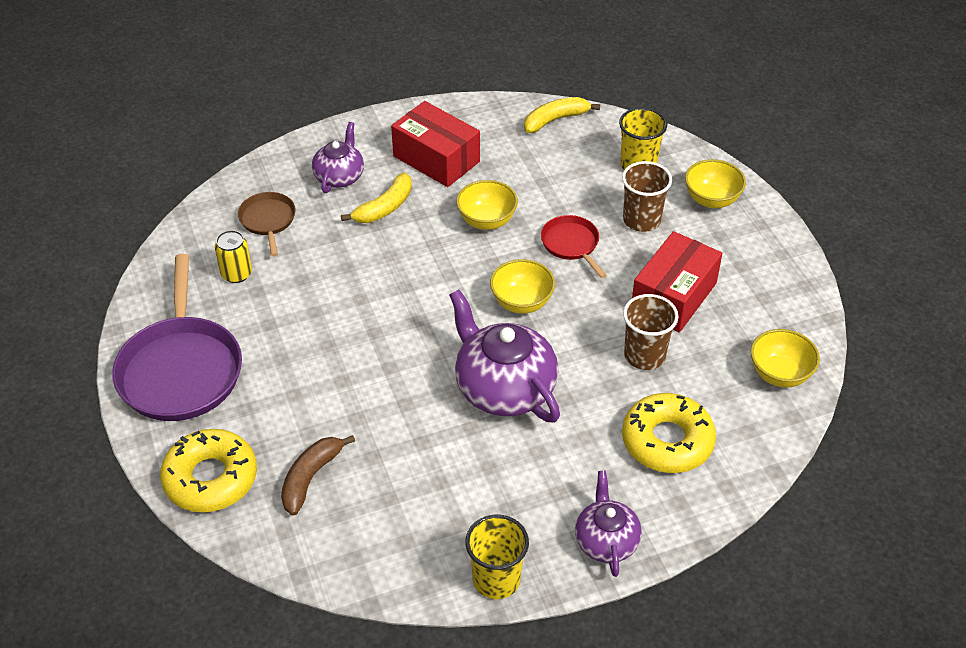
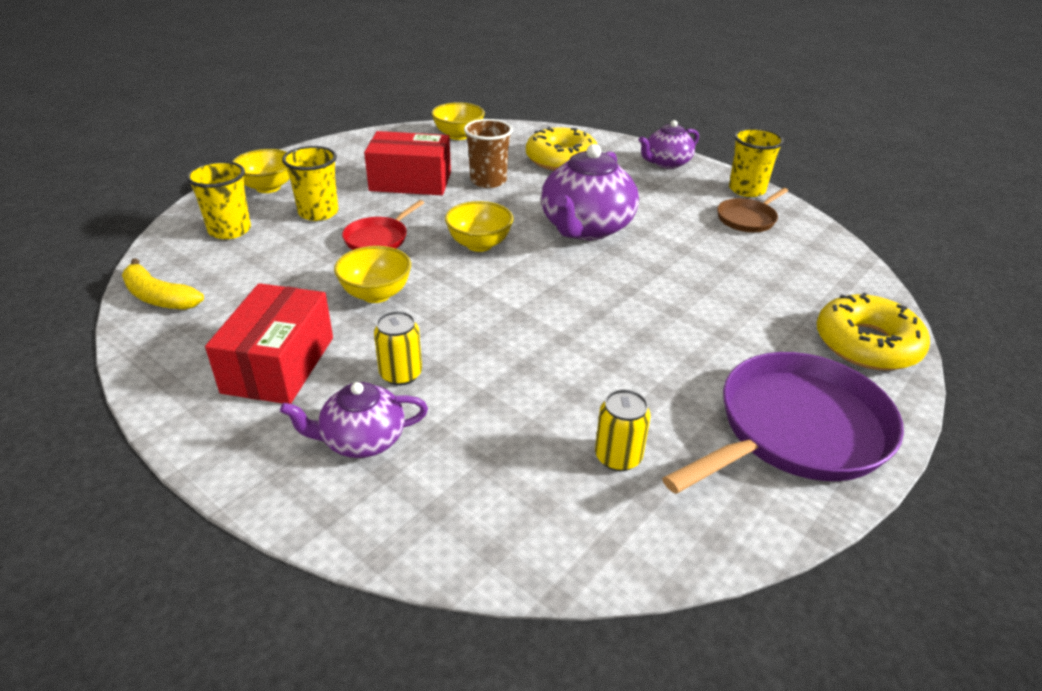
camera: 120 degrees left, 10 degrees down
(268, 220) = (499, 474): brown pan -> brown pan (747, 219)
(310, 478) = (787, 289): brown banana -> none
(385, 207) = (401, 374): yellow banana -> yellow can
(641, 220) = (318, 212): brown cup -> yellow cup

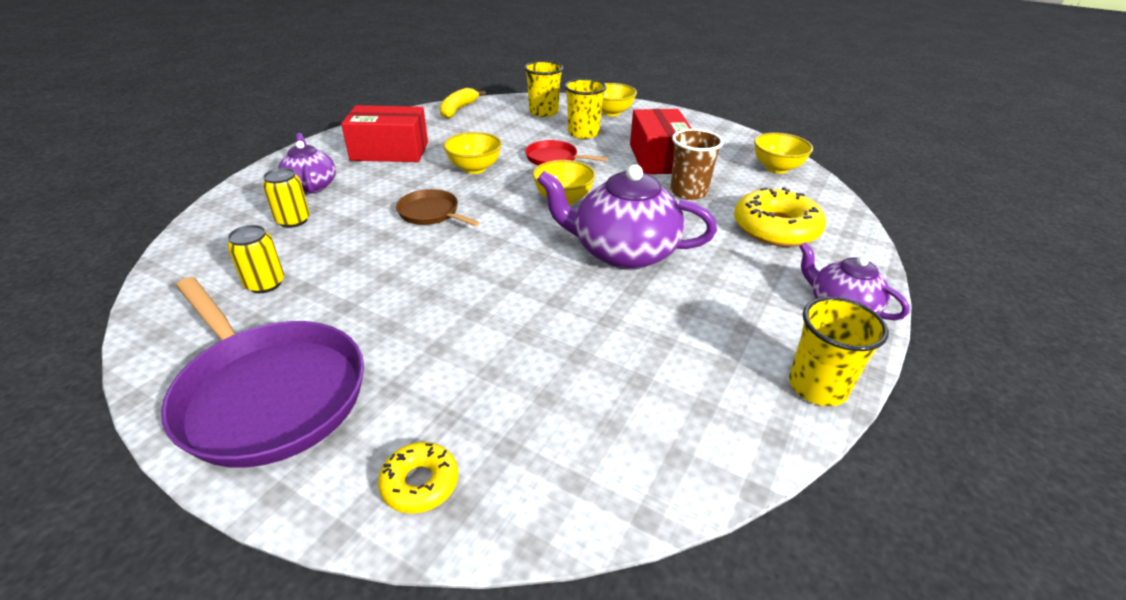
camera: 80 degrees right, 0 degrees up
(401, 374) = (377, 189): yellow can -> yellow can (293, 220)
(747, 219) = (720, 382): brown pan -> brown pan (431, 213)
(867, 344) = (420, 483): yellow donut -> yellow donut, size x0.54

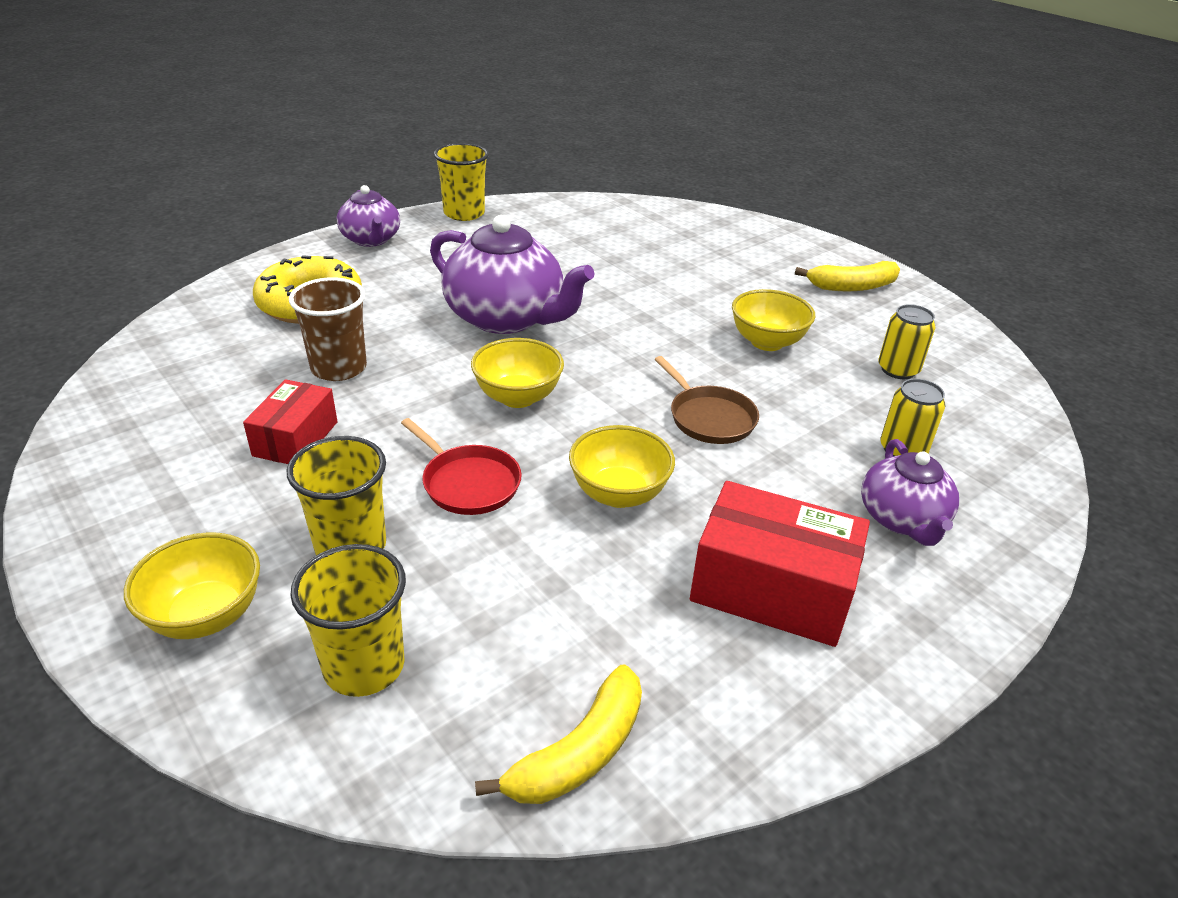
camera: 160 degrees left, 0 degrees up
(269, 394) = (852, 287): purple pan -> yellow banana
(420, 483) = (743, 232): yellow donut -> none
(659, 158) = (295, 439): red box -> red box, size x0.62
(777, 168) = (153, 375): yellow bowl -> yellow bowl (767, 342)

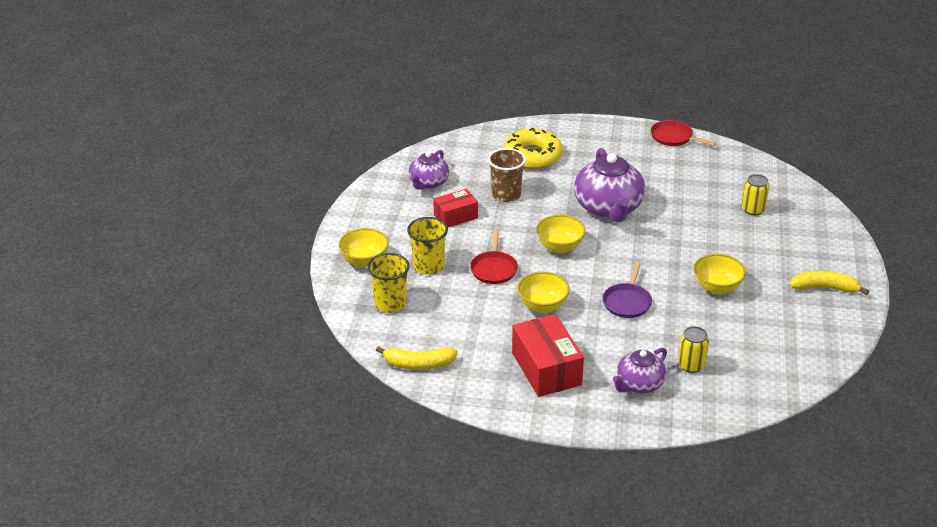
camera: 50 degrees right, 0 degrees up
(371, 240) = (603, 132): purple teapot -> purple teapot (428, 183)
(464, 213) = (673, 137): yellow cup -> red pan
(709, 418) = (627, 302): brown pan -> purple pan
(852, 287) = (824, 288): yellow banana -> yellow banana turned 150 degrees clockwise
(898, 370) = (761, 337): yellow can -> yellow can (753, 209)

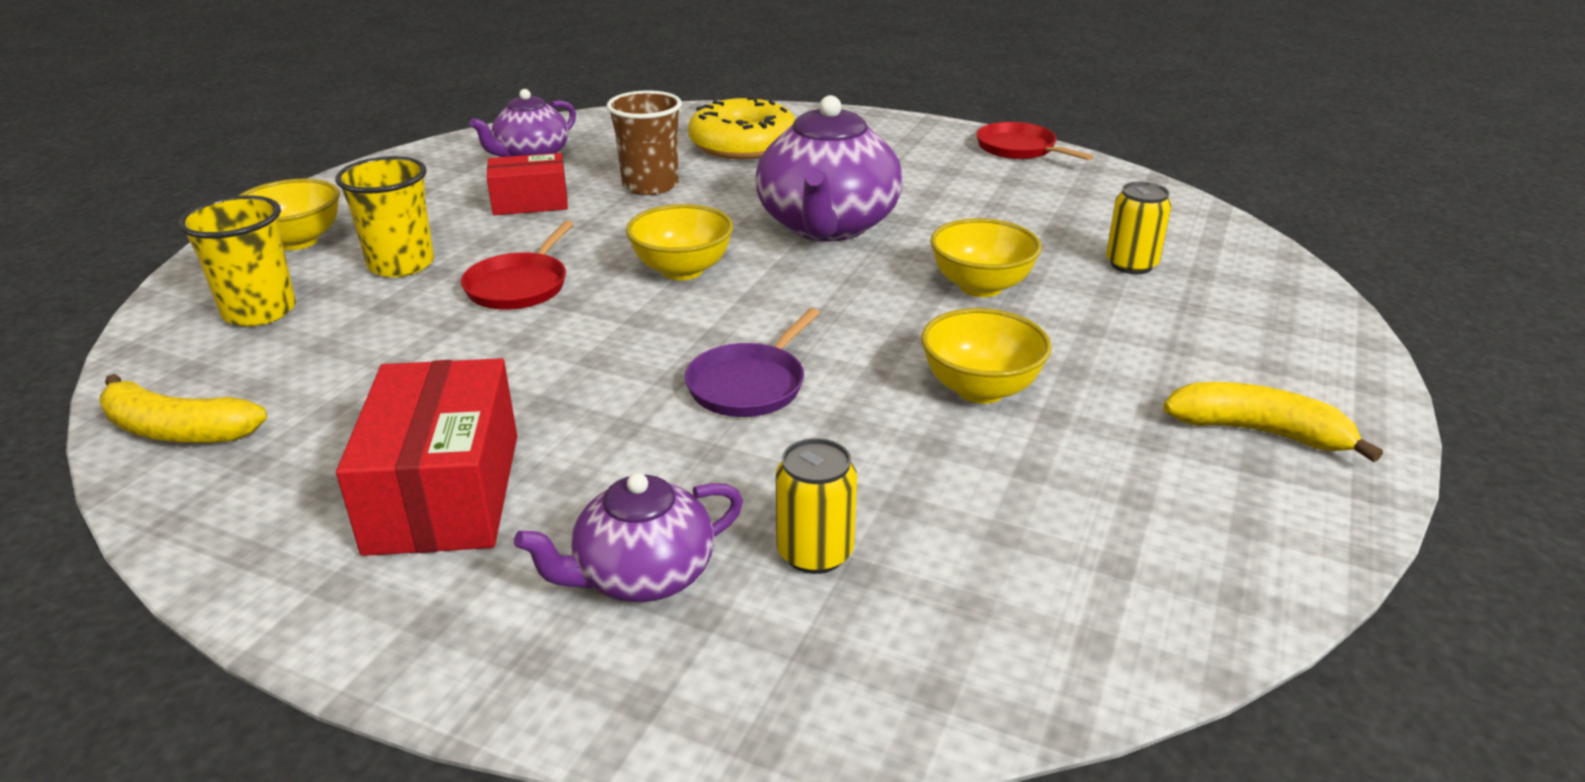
camera: 15 degrees right, 5 degrees down
(542, 306) = (556, 363): yellow bowl -> yellow bowl (980, 286)

